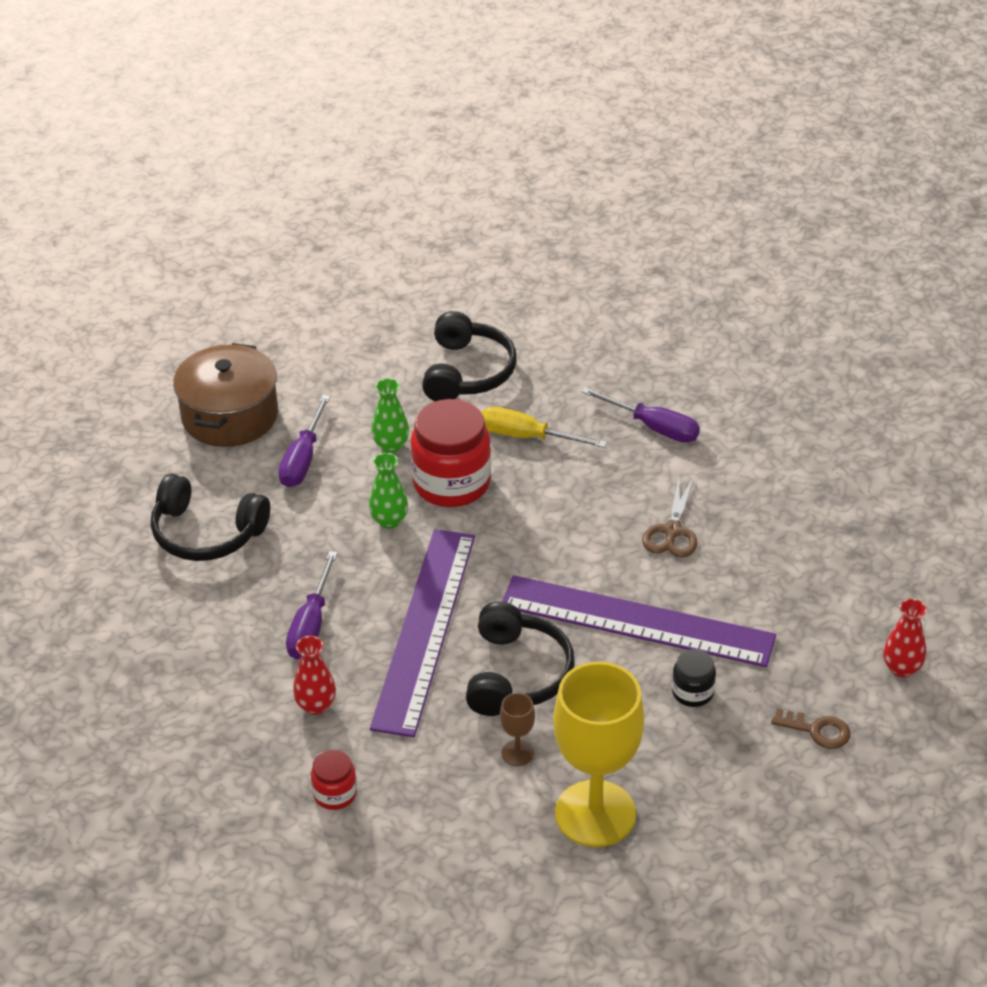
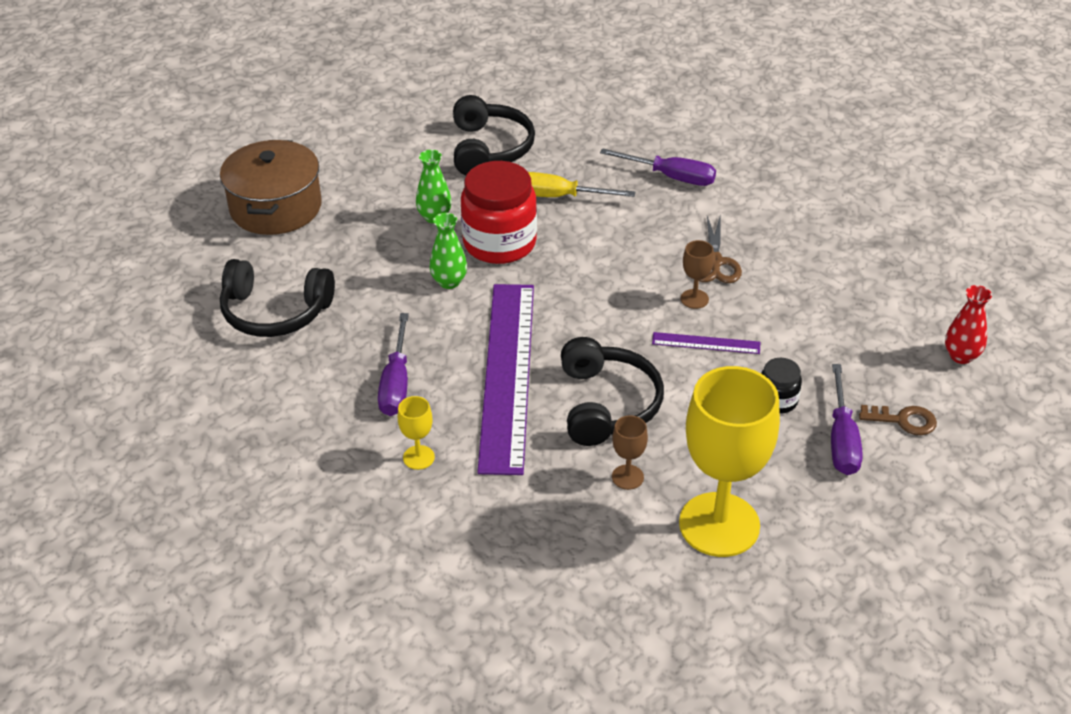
camera: 10 degrees left, 0 degrees up
(303, 459) = (354, 237): purple screwdriver -> purple screwdriver (842, 439)
(316, 705) = (418, 457): red vase -> yellow goblet
(335, 794) = (457, 539): red jar -> none
(637, 621) = (706, 343): purple ruler -> purple ruler, size x0.41
(639, 570) = (694, 299): none -> brown goblet

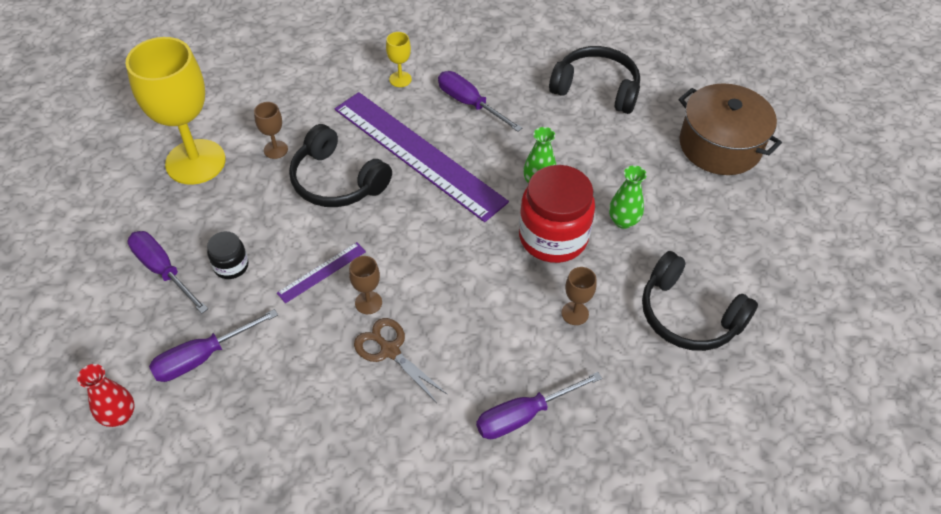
camera: 130 degrees right, 10 degrees up
(275, 312) = (596, 88): black headphones -> black headphones turned 60 degrees clockwise
(559, 197) = (575, 313): yellow screwdriver -> brown goblet
(862, 351) = (203, 357): none -> purple screwdriver
(903, 420) = (128, 318): brown key -> none

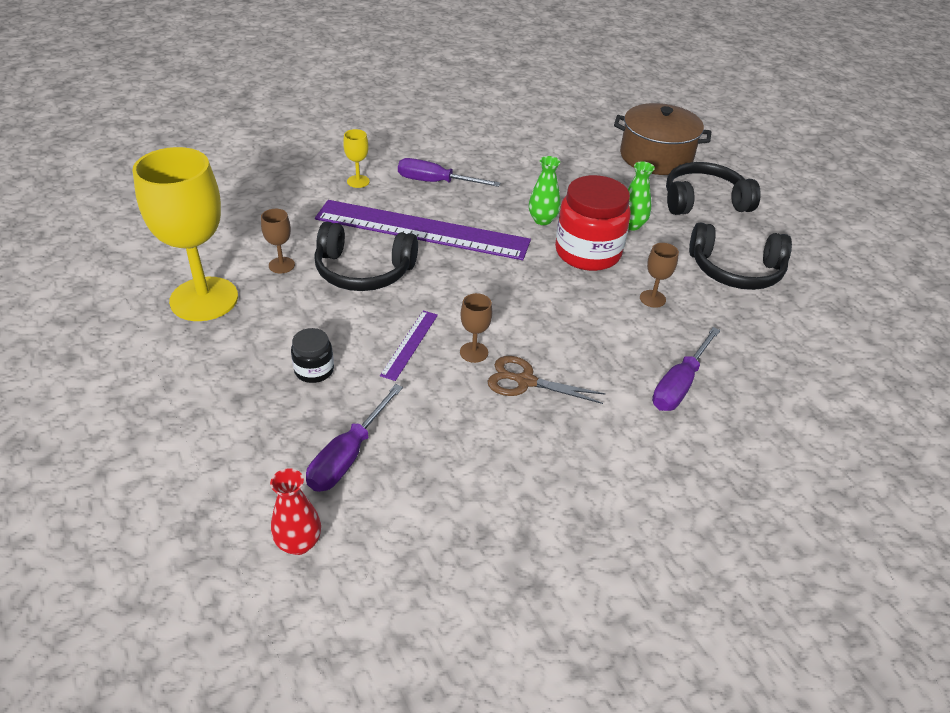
camera: 30 degrees left, 10 degrees down
(163, 270) = (243, 399): purple screwdriver -> none
(596, 88) = (531, 145): black headphones -> black headphones (703, 201)

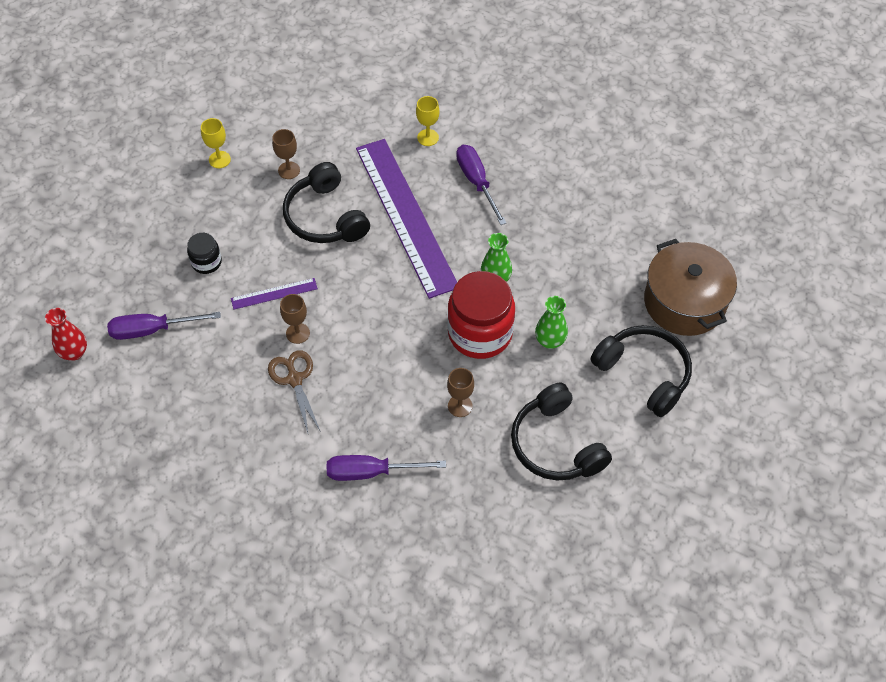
camera: 55 degrees right, 15 degrees up
(204, 299) = (219, 159): yellow goblet -> yellow goblet, size x0.41

